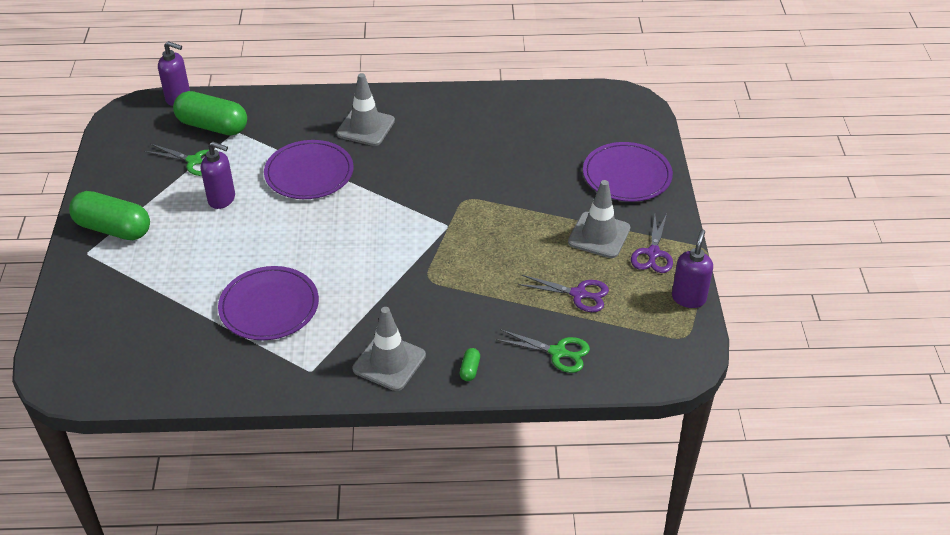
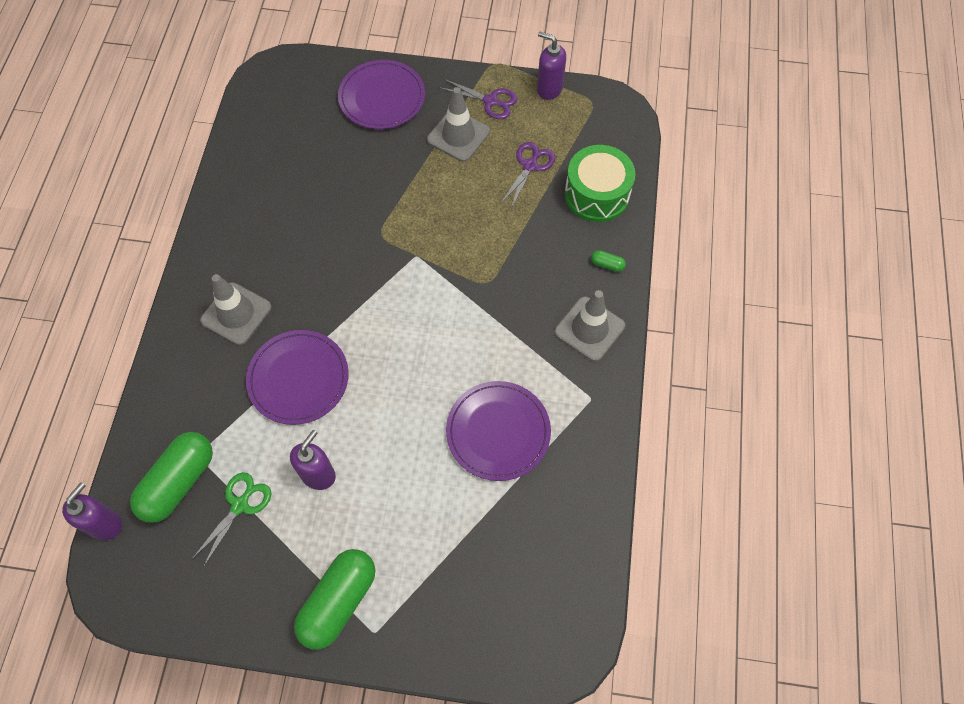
camera: 80 degrees left, 20 degrees up
(558, 352) = (596, 194): green scissors -> green drum

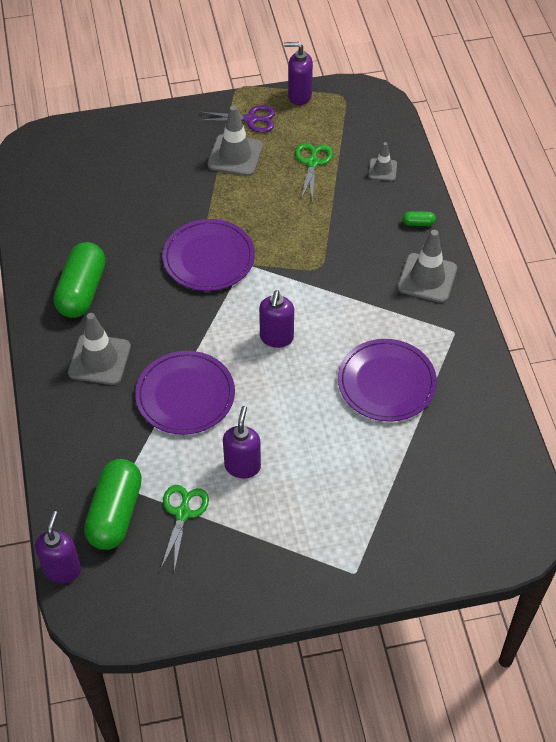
camera: 20 degrees left, 10 degrees down
(338, 602) = (311, 560): green capsule -> green capsule (82, 291)
(382, 97) = (148, 142): purple plate -> purple plate (209, 258)
(412, 346) = (276, 338): none -> purple soap dispenser
(530, 166) = (312, 163): purple scissors -> green scissors
(596, 194) = (382, 170): green drum -> grey traffic cone

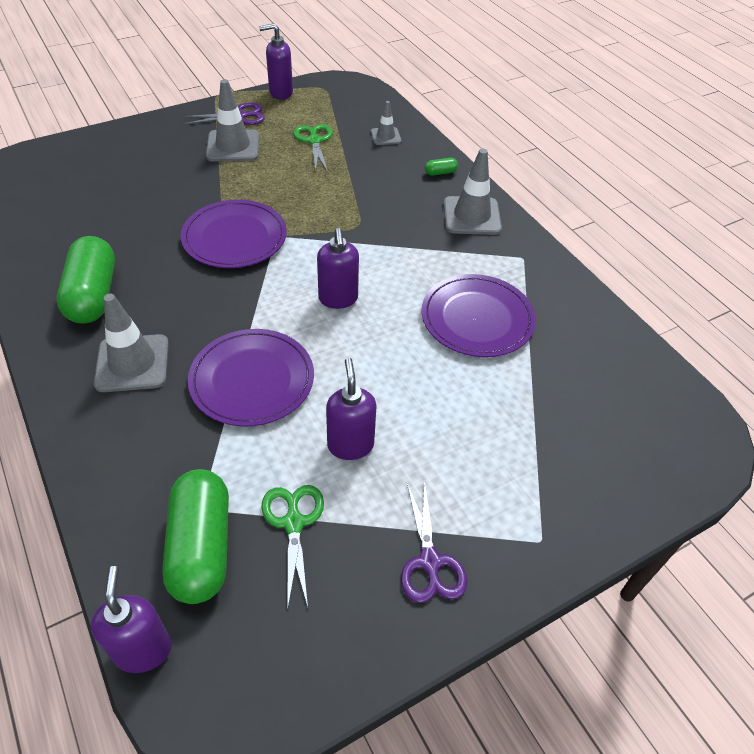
camera: 20 degrees left, 5 degrees down
(268, 566) = (430, 562): none -> purple scissors

